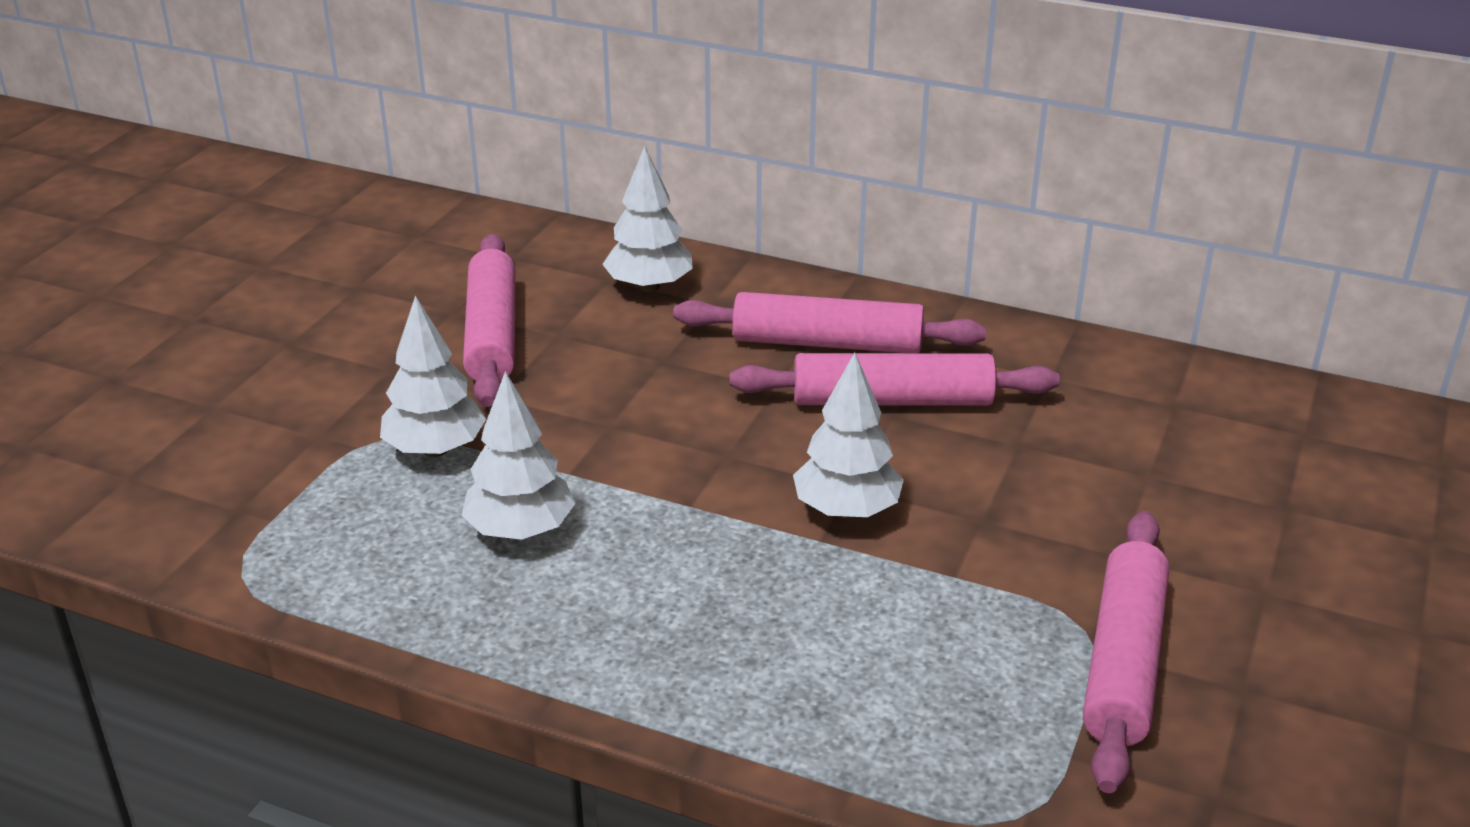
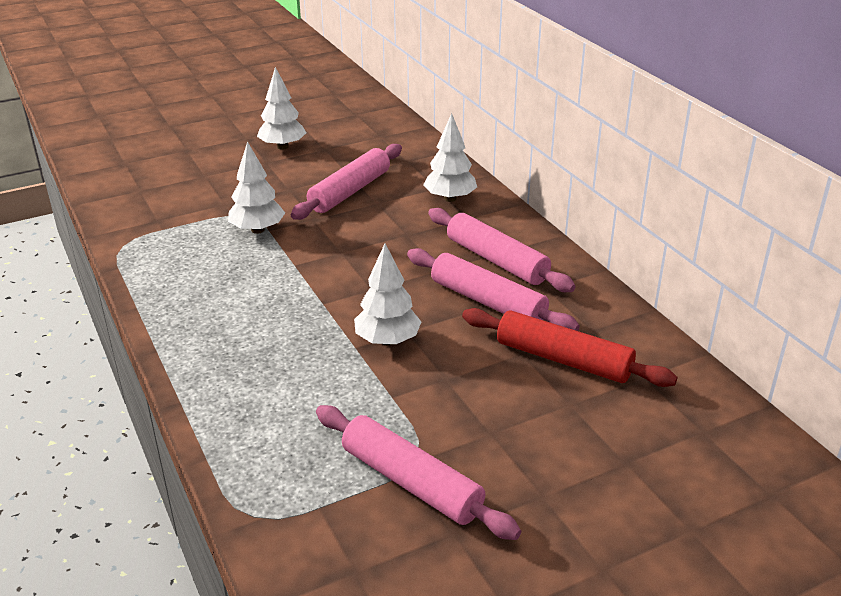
camera: 40 degrees right, 0 degrees up
(521, 531) = (241, 279): white tree -> white tree (283, 147)
(1071, 428) = (563, 360): none -> red rolling pin
(1123, 662) = (411, 482): pink rolling pin -> pink rolling pin turned 75 degrees clockwise

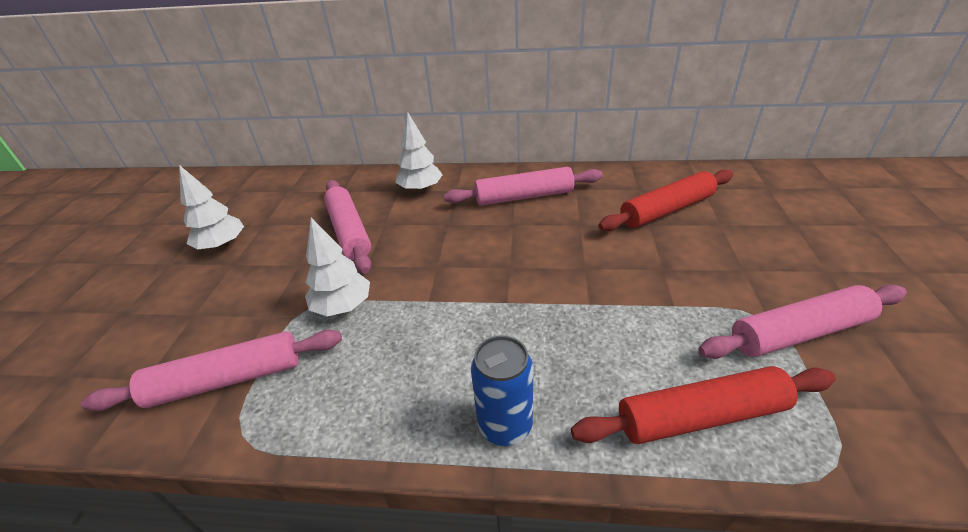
camera: 55 degrees left, 5 degrees up
(192, 344) = (505, 425): none -> blue can
(261, 435) = (700, 416): none -> red rolling pin
(387, 340) = (591, 282): white tree -> none
(488, 302) = (574, 217): pink rolling pin -> pink rolling pin (226, 379)

